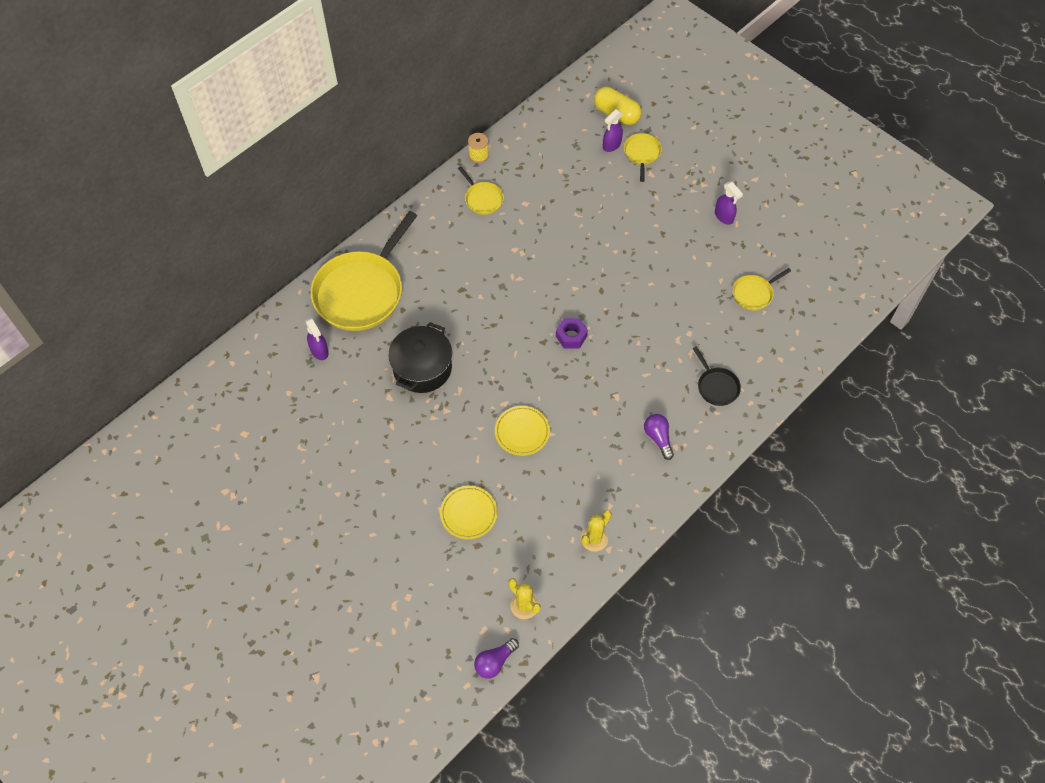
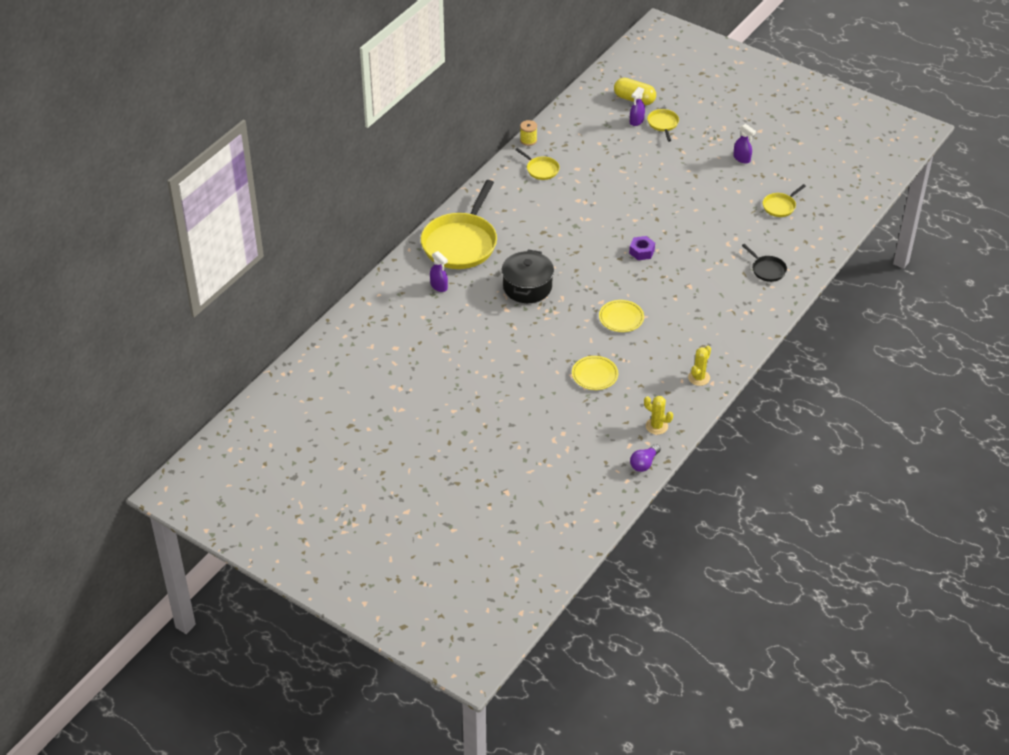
camera: 10 degrees left, 15 degrees down
(658, 438) = (730, 308): purple light bulb -> none

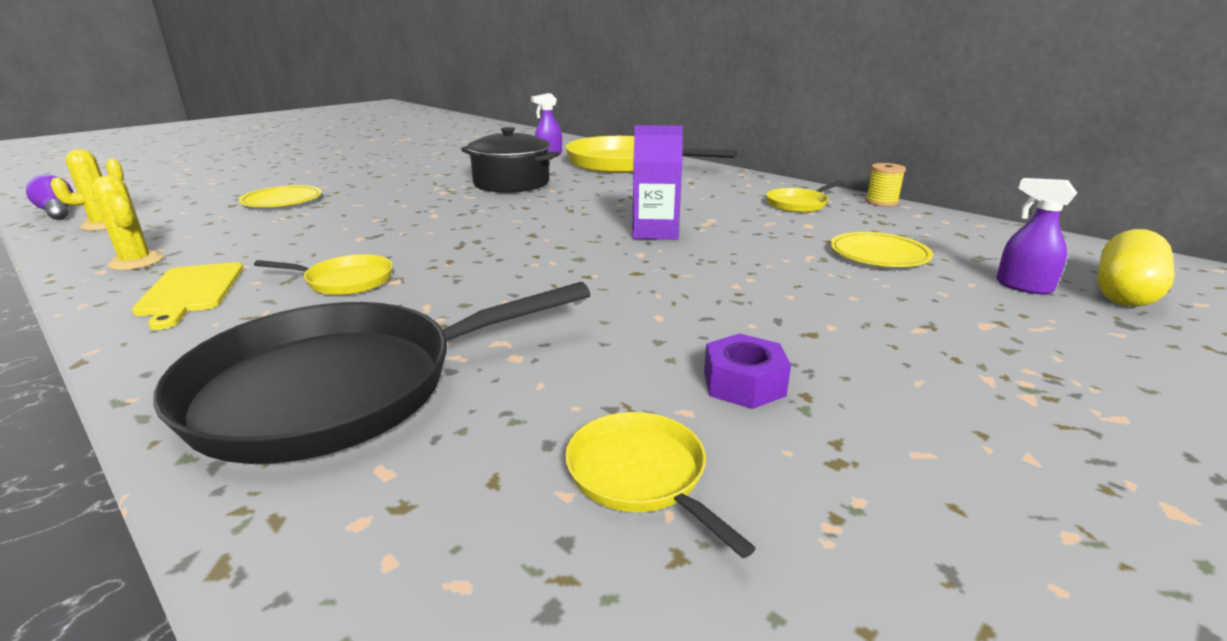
camera: 100 degrees right, 20 degrees down
(603, 218) = (655, 232): none -> purple carton
(621, 318) = (378, 223): yellow plate -> yellow plate (878, 255)
(641, 252) = (538, 251): purple nut -> purple nut (744, 384)
(663, 124) = (1039, 316): yellow pan -> yellow pan (346, 281)
(721, 340) = (190, 292): none -> yellow cutting board
(742, 158) = (932, 429): purple spray bottle -> none
(767, 270) = (339, 388): black pan -> black pan, size x2.23

